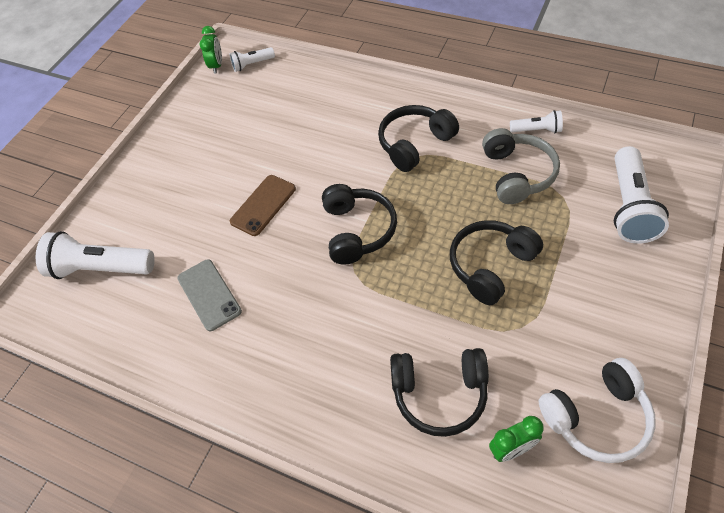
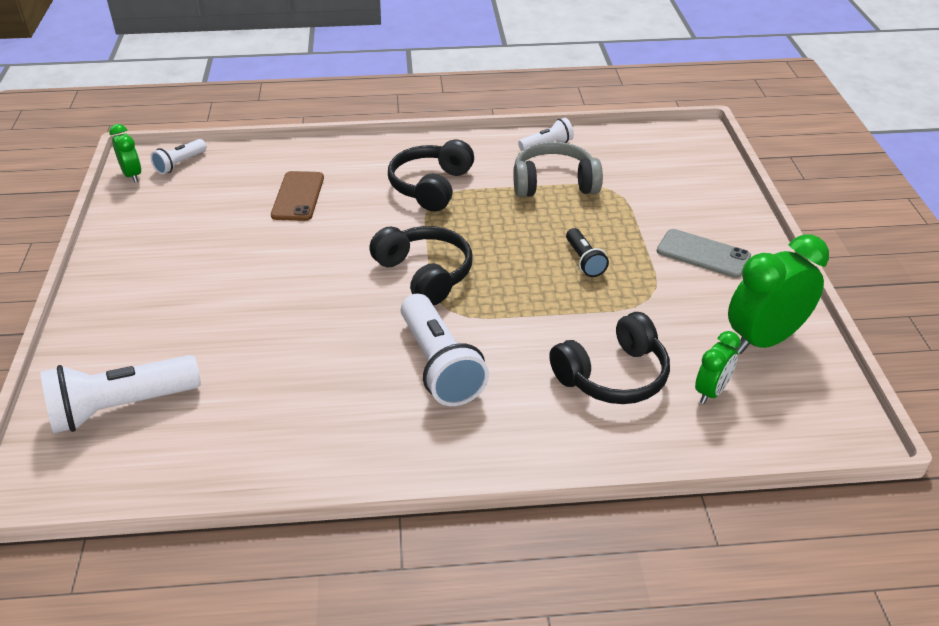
camera: 35 degrees left, 15 degrees down
(209, 294) = (291, 383): grey phone -> grey phone (703, 254)
(263, 205) = (296, 284): brown phone -> brown phone (298, 196)
(490, 266) = (584, 261): black headphones -> black flashlight
(517, 174) = (554, 183): grey headphones -> grey headphones turned 60 degrees counterclockwise
(596, 417) = (764, 340): white headphones -> green clock
(629, 206) = (674, 180): white flashlight -> white flashlight (439, 365)

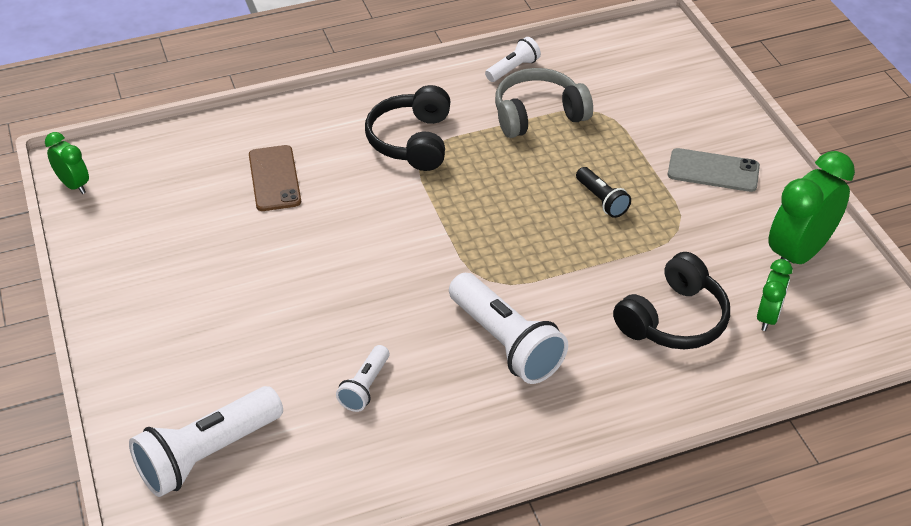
camera: 15 degrees left, 5 degrees up
(180, 164) = (121, 161): white flashlight -> white flashlight (365, 387)
(425, 274) = (449, 245): black headphones -> none

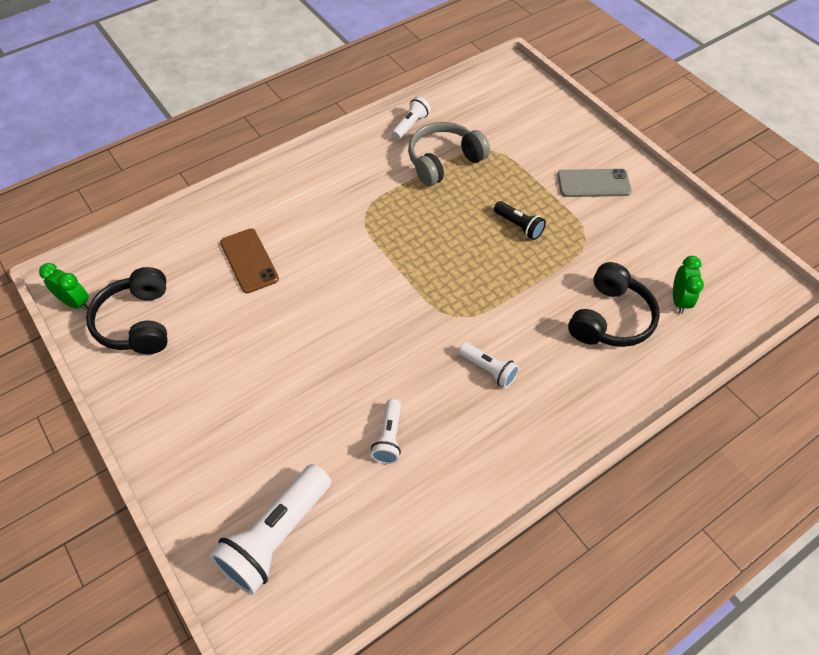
camera: 15 degrees left, 10 degrees up
(412, 141) = (352, 204): black headphones -> black headphones (137, 322)
(505, 342) = (488, 369): white flashlight -> white flashlight, size x0.53
(798, 253) = (681, 241): green clock -> none

